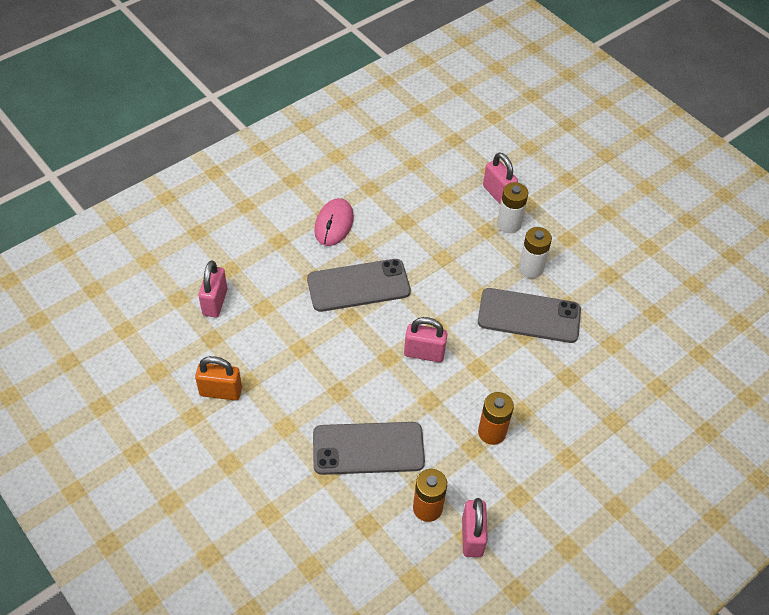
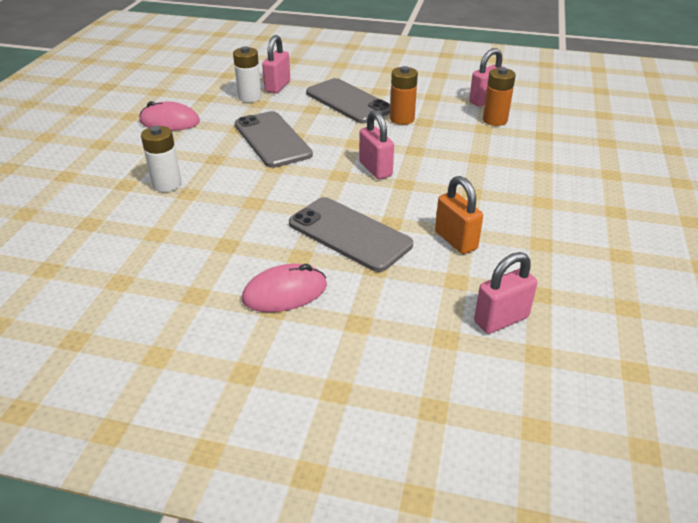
camera: 125 degrees left, 15 degrees down
(221, 391) = (575, 252): orange padlock -> orange padlock (455, 240)
(368, 448) = (494, 158): grey phone -> grey phone (348, 101)
(498, 194) = (125, 205): pink padlock -> pink padlock (277, 86)
(530, 268) = (215, 155): white battery -> white battery (250, 97)
(617, 266) = (170, 122): none -> pink mouse

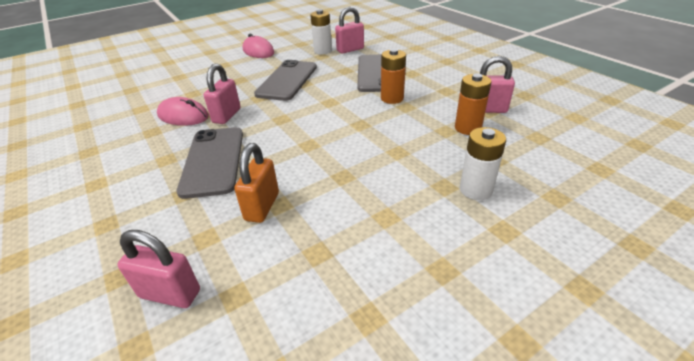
camera: 45 degrees right, 0 degrees up
(167, 184) = (193, 84): white battery -> white battery (475, 190)
(285, 293) = (117, 177): pink mouse -> pink mouse (183, 116)
(375, 169) = (309, 125): pink padlock -> pink padlock (227, 115)

